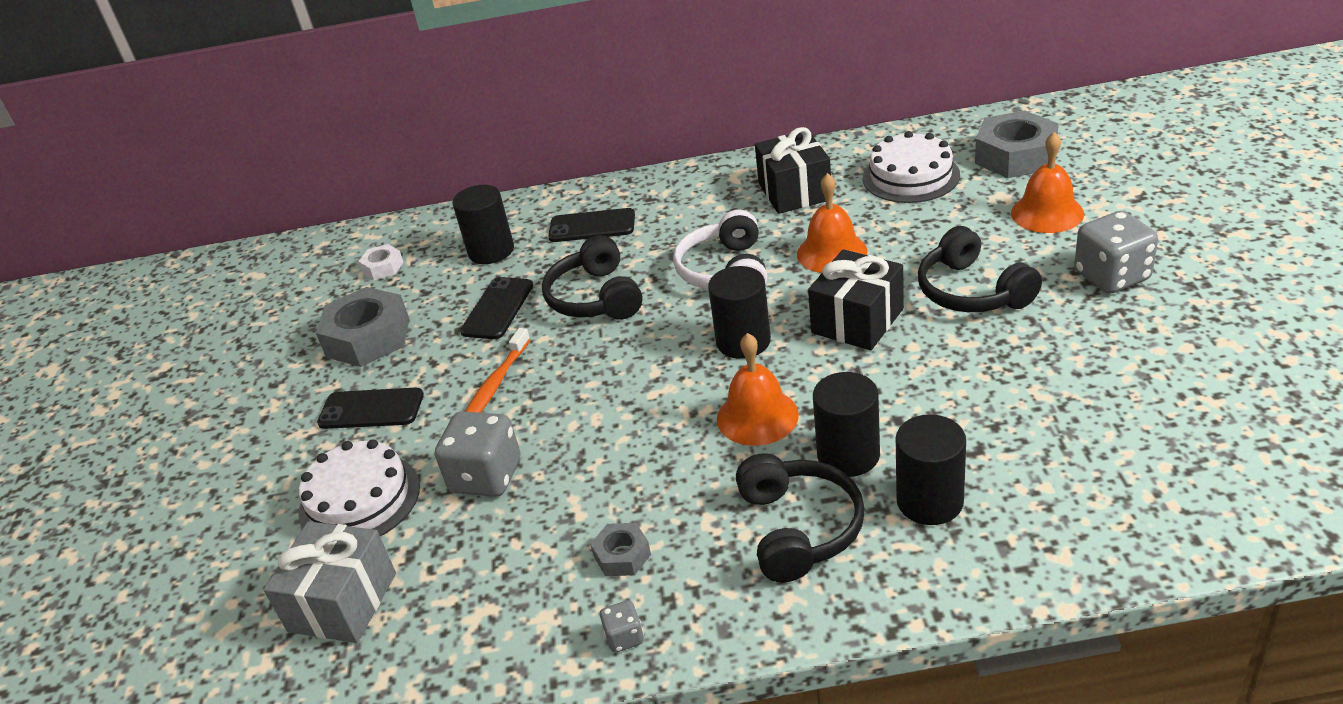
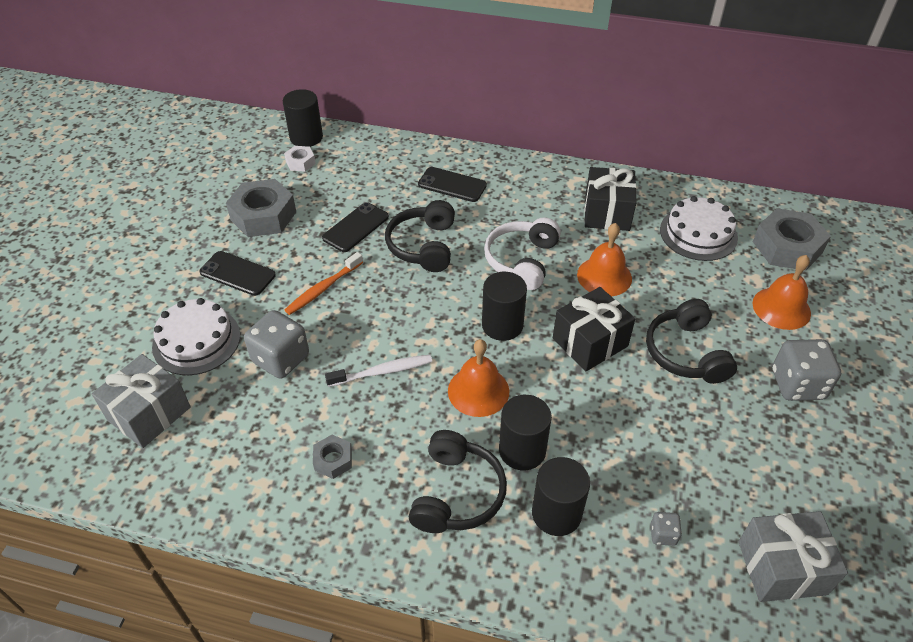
camera: 15 degrees right, 10 degrees up
(491, 251) = (375, 178): black cylinder -> black cylinder (306, 137)
(624, 637) = (302, 523): grey dice -> grey dice (663, 534)
(626, 441) = (382, 372): none -> white toothbrush
(1212, 451) = (782, 568): none -> grey gift

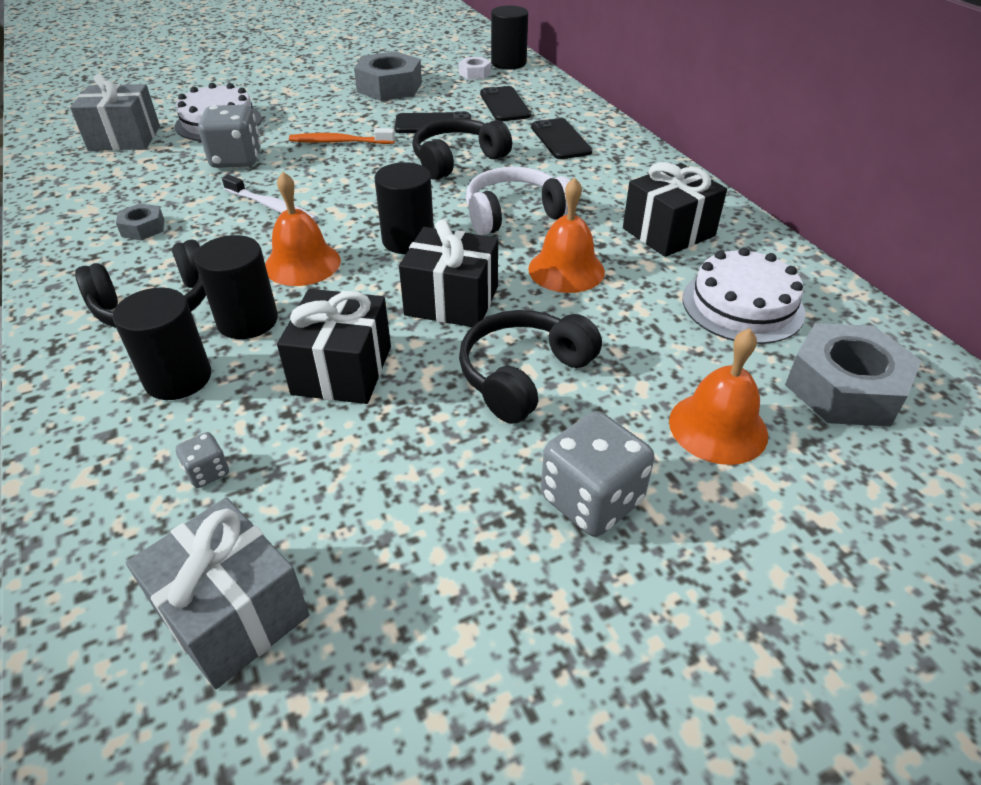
camera: 50 degrees right, 5 degrees down
(237, 273) = (310, 105): black phone -> black phone (504, 105)
(616, 428) = (342, 370): none -> black gift

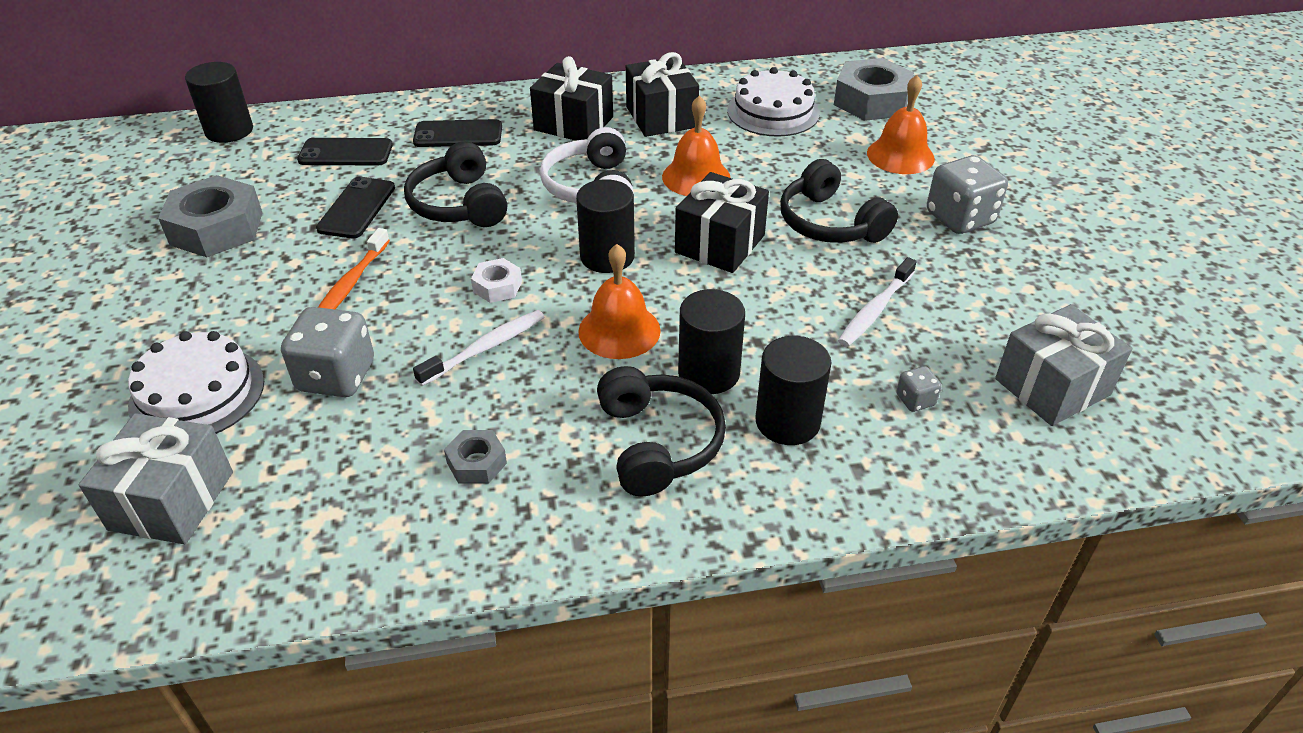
camera: 75 degrees left, 0 degrees up
(342, 370) = (801, 316): black gift -> black gift (573, 123)
(364, 427) = (875, 310): none -> white toothbrush
(474, 73) = (237, 159): white nut -> white nut (497, 287)

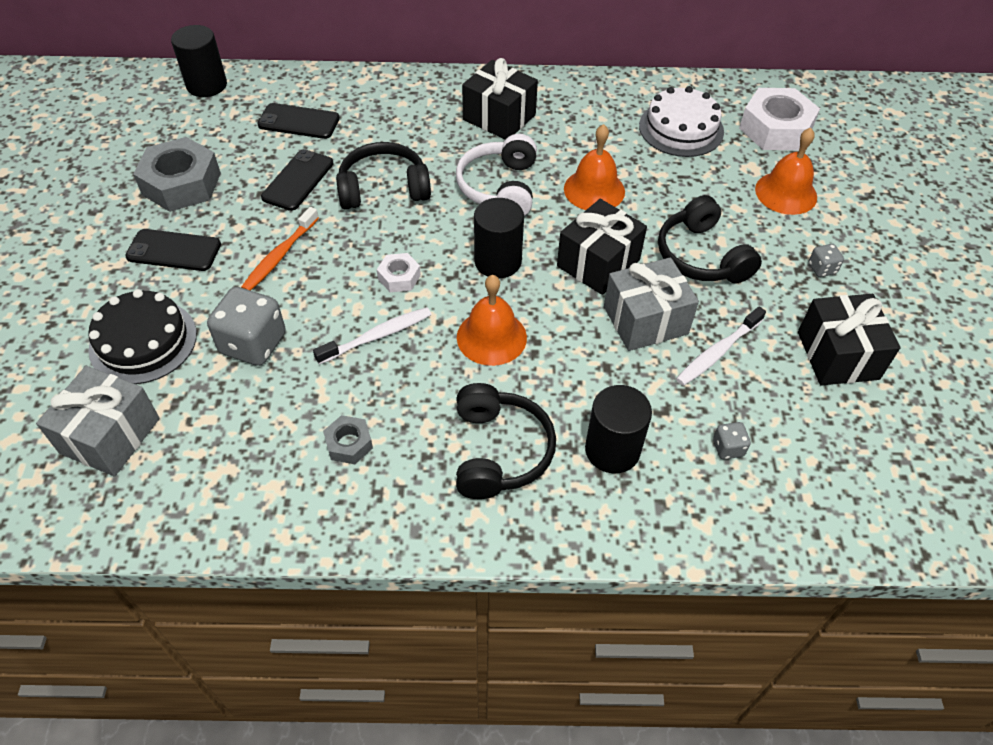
camera: 10 degrees right, 10 degrees up
(197, 393) = (143, 341): white cake -> black cake
(458, 134) = (397, 115): black phone -> black phone (174, 250)
(459, 204) = (383, 188): black headphones -> black headphones turned 90 degrees clockwise
(661, 117) = (578, 121): black gift -> black gift (838, 355)
(708, 373) = (557, 391): black cylinder -> none
(871, 101) = (775, 129): grey nut -> white nut
(960, 218) = (822, 269): grey dice -> grey dice, size x0.48
(1052, 387) = (853, 455): grey gift -> grey gift (645, 320)

